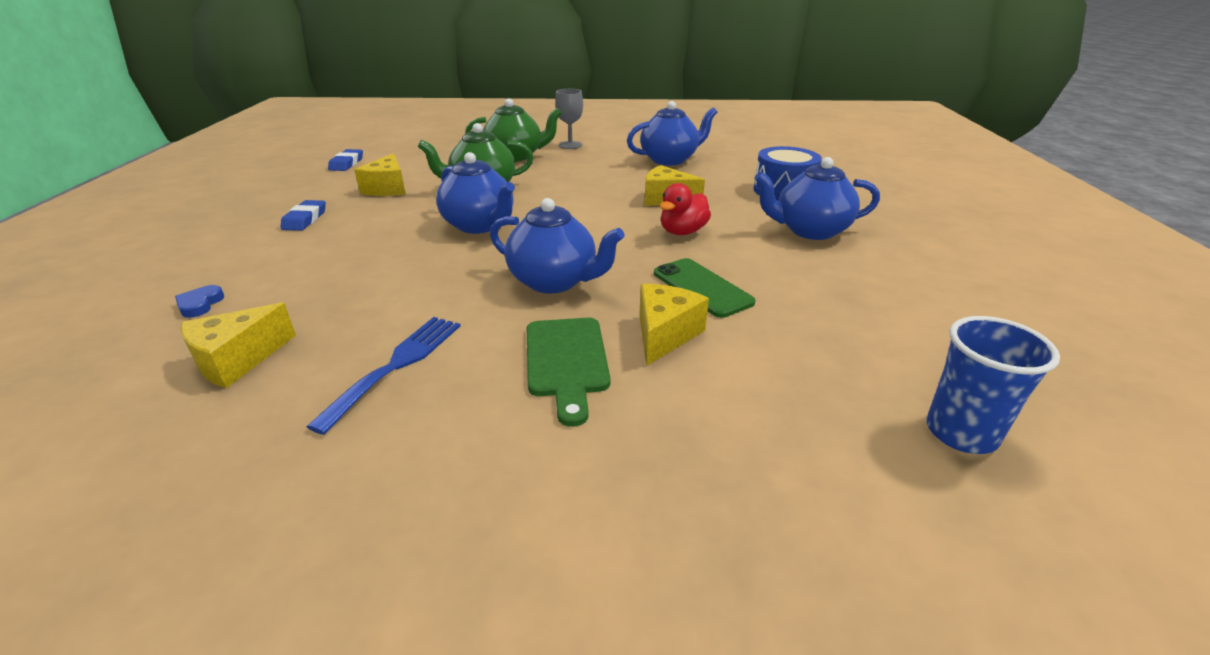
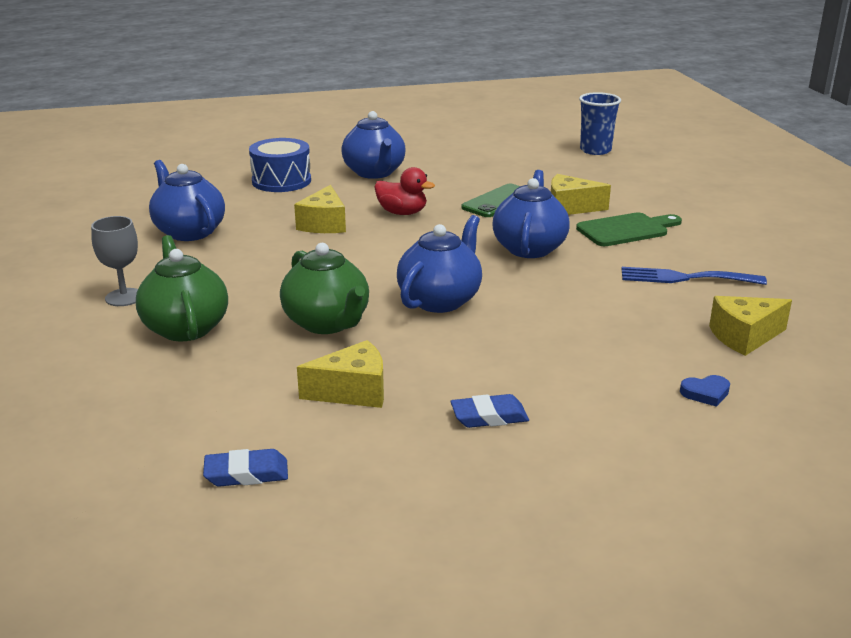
camera: 105 degrees left, 5 degrees down
(237, 360) = (744, 337): yellow cheese -> yellow cheese turned 135 degrees clockwise

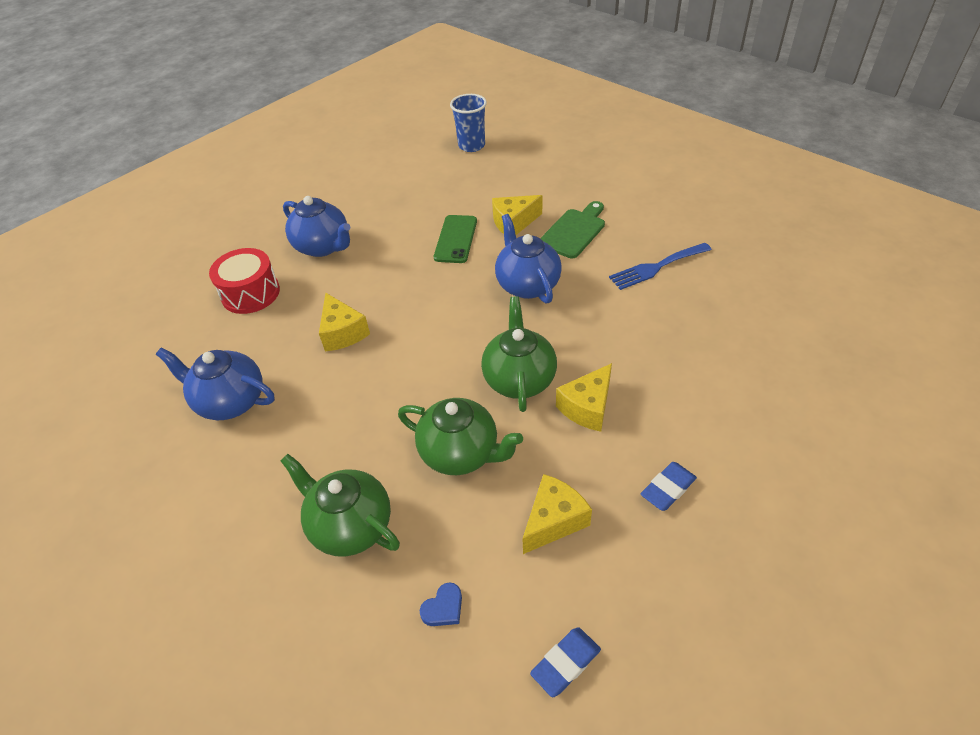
camera: 30 degrees left, 20 degrees up
(124, 297) = (256, 519): grey goblet -> none
(281, 181) = (250, 293): blue drum -> red drum
(402, 213) = (394, 288): red duck -> none
(440, 300) = (519, 379): blue teapot -> green teapot
(705, 393) = (770, 382): blue heart -> blue heart (443, 608)
(744, 337) = (742, 311): yellow cheese -> yellow cheese (587, 407)

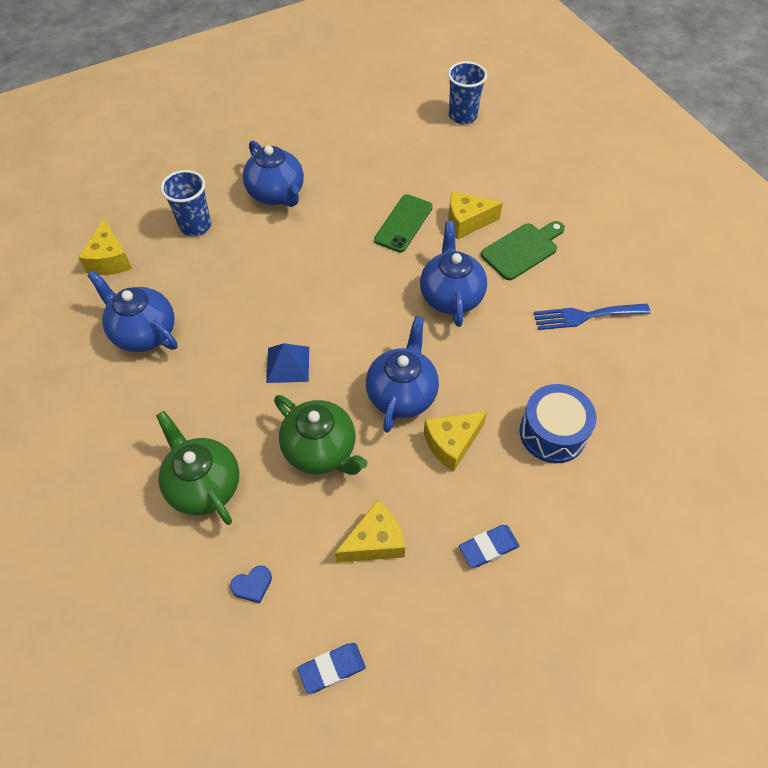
camera: 15 degrees right, 10 degrees up
(250, 293) = (195, 226): red drum -> blue cup
(342, 333) = (262, 294): yellow cheese -> yellow cheese (110, 260)
(394, 386) = (287, 364): none -> blue pyramid
(519, 379) = (402, 394): green teapot -> blue teapot
(676, 369) = (552, 433): none -> blue drum

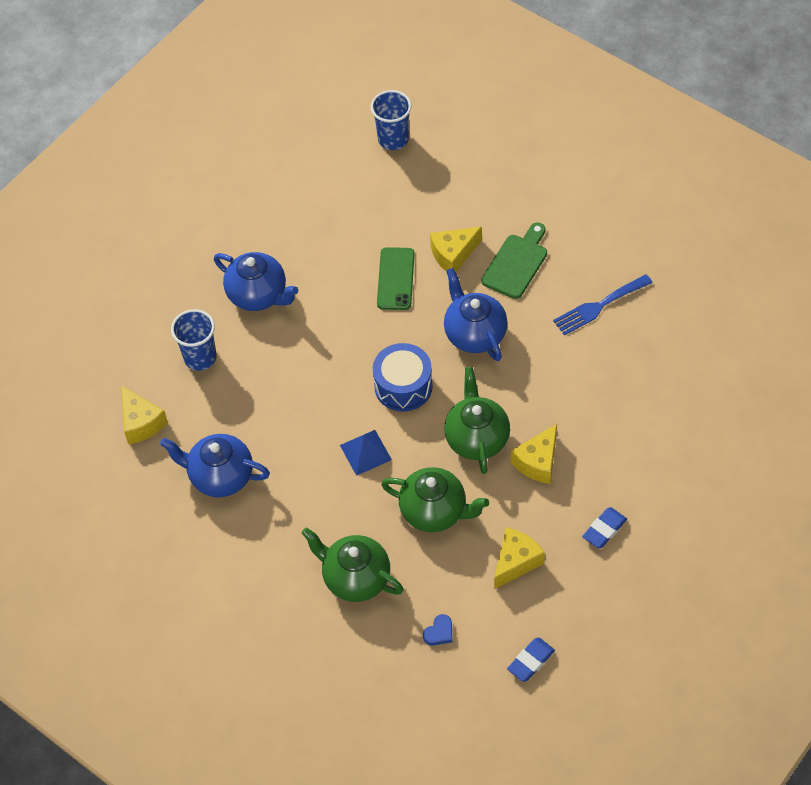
camera: 20 degrees left, 0 degrees up
(402, 394) = (476, 438): blue teapot -> green teapot
(552, 433) = (614, 420): blue drum -> blue drum (403, 386)

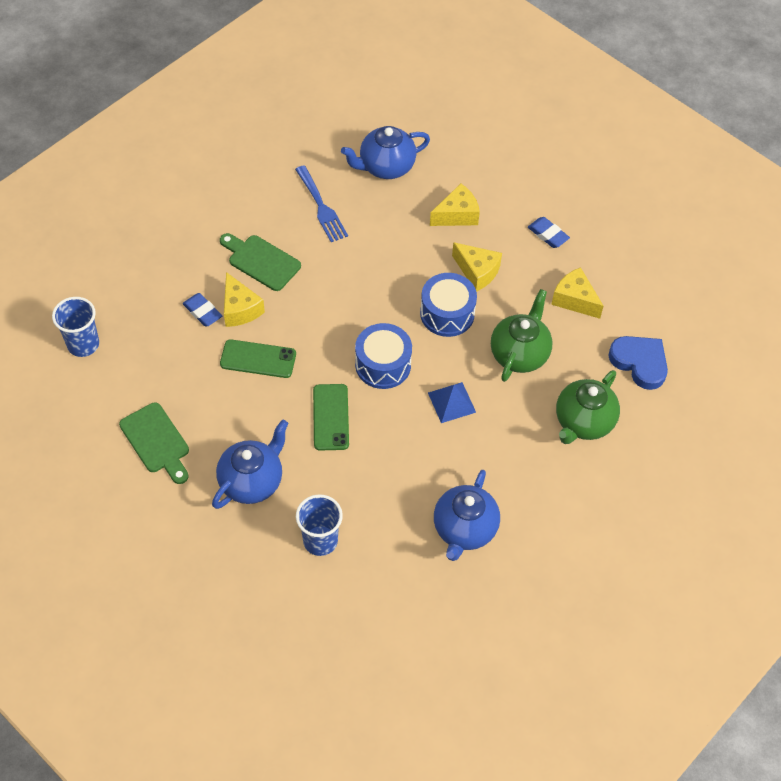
camera: 90 degrees left, 0 degrees up
(141, 423) = (392, 601): yellow cheese -> yellow cheese (457, 215)
(294, 214) = (156, 441): none -> green cutting board
(335, 349) = (331, 417): none -> green phone
(439, 632) = (639, 363): blue heart -> blue heart, size x2.08
(474, 334) = (334, 302): blue teapot -> blue teapot (386, 167)
(476, 438) = (447, 314): green teapot -> blue drum
(531, 661) = (668, 301): blue eraser -> blue eraser (202, 312)

